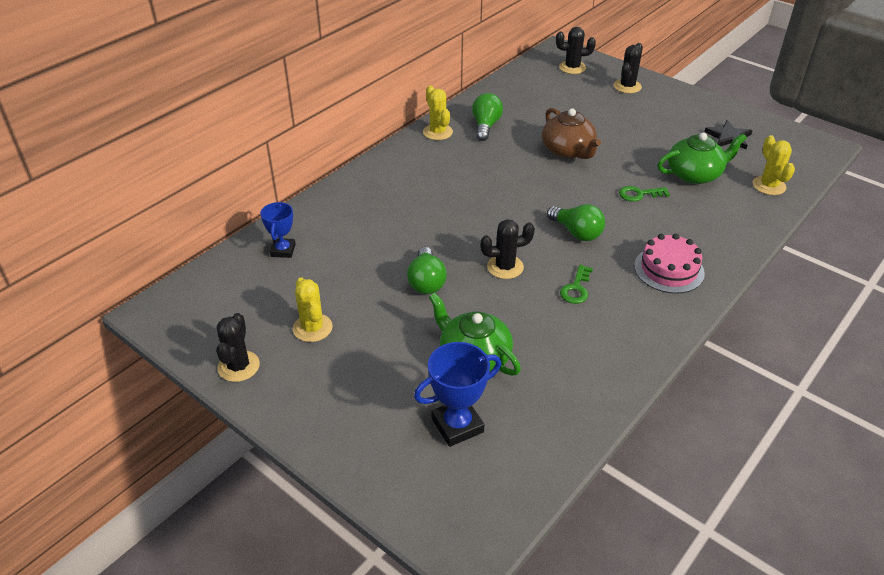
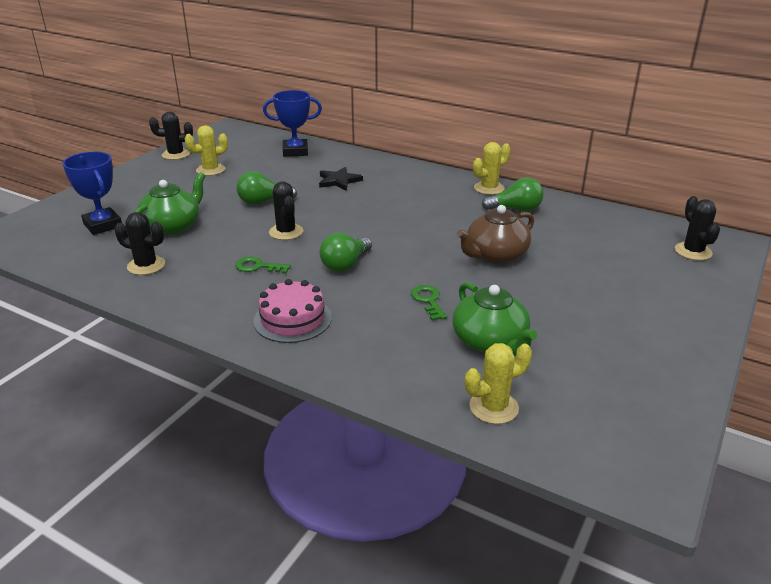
camera: 80 degrees right, 10 degrees down
(283, 250) = (295, 151): blue trophy -> blue trophy, size x1.51
(627, 86) = (680, 291): black cactus -> black cactus (146, 265)
(728, 137) = (606, 375): black star -> black star (339, 181)

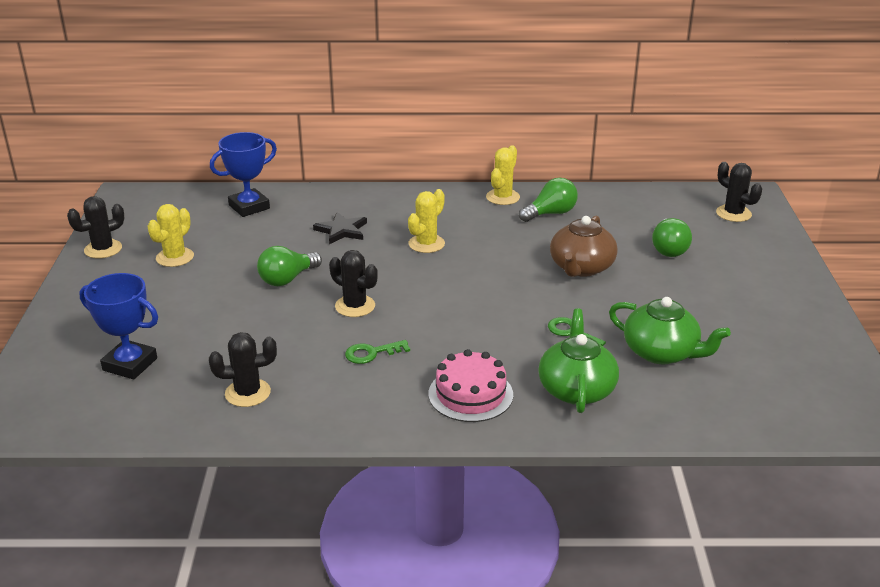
camera: 30 degrees left, 0 degrees up
(172, 226) = (218, 339): green teapot -> green teapot (576, 389)
(345, 264) = (456, 322): green light bulb -> green light bulb (668, 249)
(493, 407) = (721, 408): yellow cactus -> yellow cactus (426, 244)

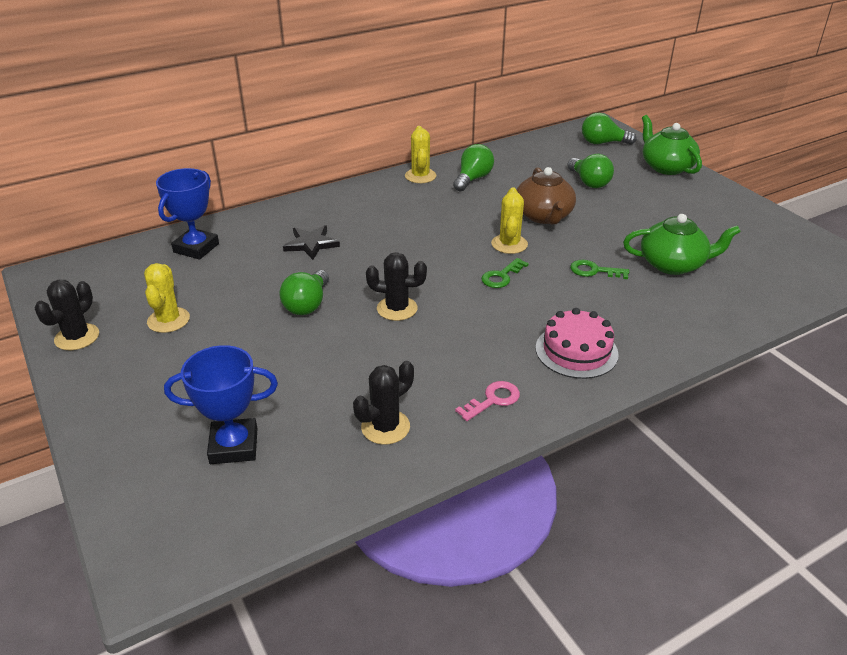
camera: 30 degrees left, 5 degrees up
(353, 405) = (493, 400): none -> pink key
(372, 353) = (457, 346): green key -> green key (501, 276)
(426, 244) = (400, 233): yellow cactus -> yellow cactus (509, 244)
(576, 389) = (648, 316): green teapot -> green teapot (666, 167)
(733, 213) = (603, 143): black cactus -> green light bulb

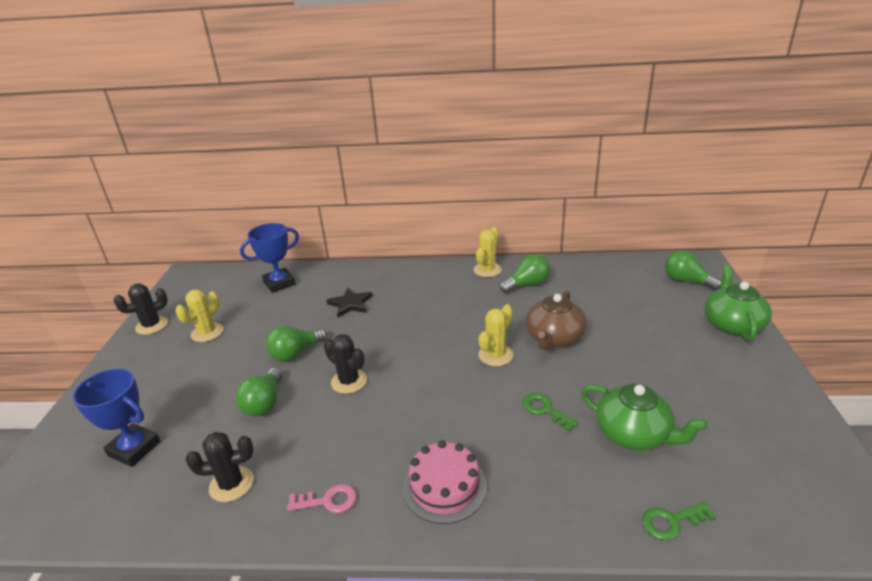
camera: 35 degrees right, 5 degrees down
(501, 276) = (457, 384): green key -> green key (672, 521)
(589, 182) = (632, 317): green light bulb -> green light bulb (264, 403)

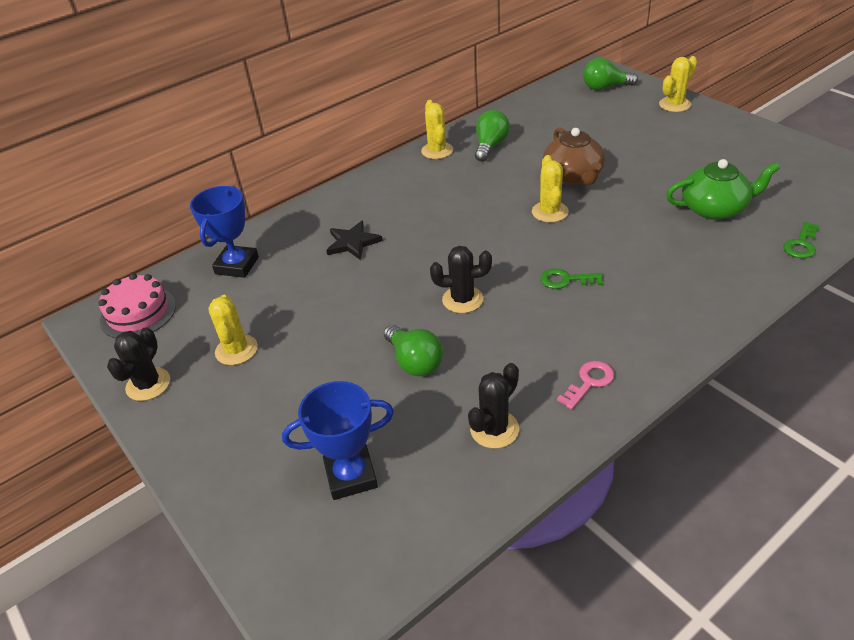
camera: 40 degrees left, 10 degrees up
(295, 353) = (371, 310): green light bulb -> none
(444, 486) = (652, 316): pink cake -> pink cake (138, 313)
(545, 410) = (641, 228): green key -> green key (566, 280)
(732, 324) = (674, 105): green teapot -> yellow cactus

